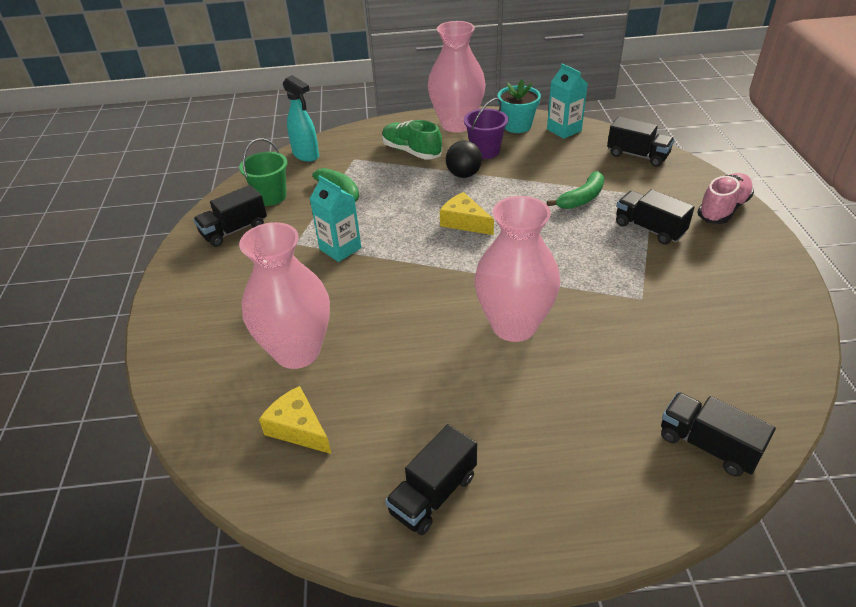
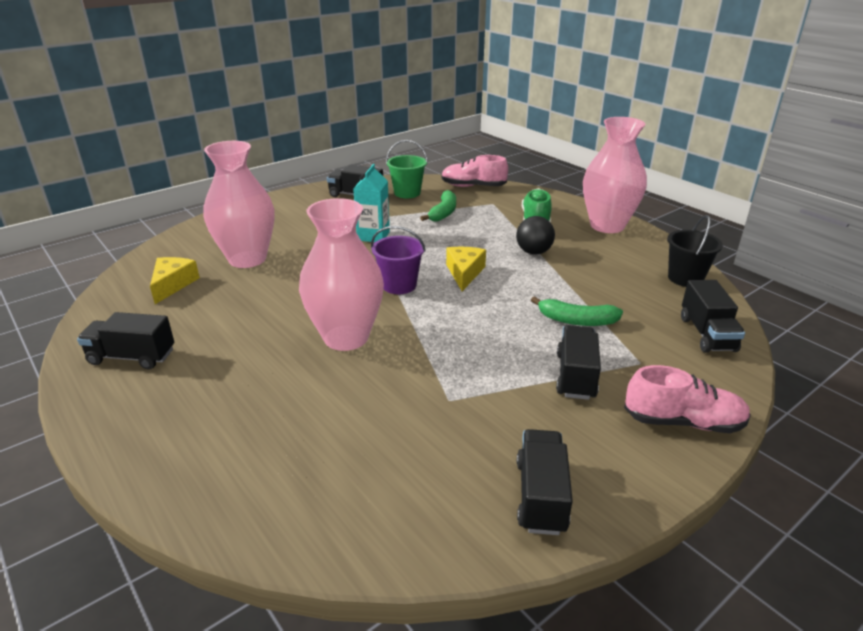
camera: 55 degrees right, 10 degrees down
(306, 155) = (473, 186): turquoise spray bottle -> pink shoe
(485, 151) = (584, 250): purple bucket -> purple bucket (399, 285)
(517, 126) = (651, 253): turquoise flower pot -> none
(564, 130) = (685, 278): turquoise carton -> black bucket
(707, 445) = (255, 498): black truck -> black truck (541, 496)

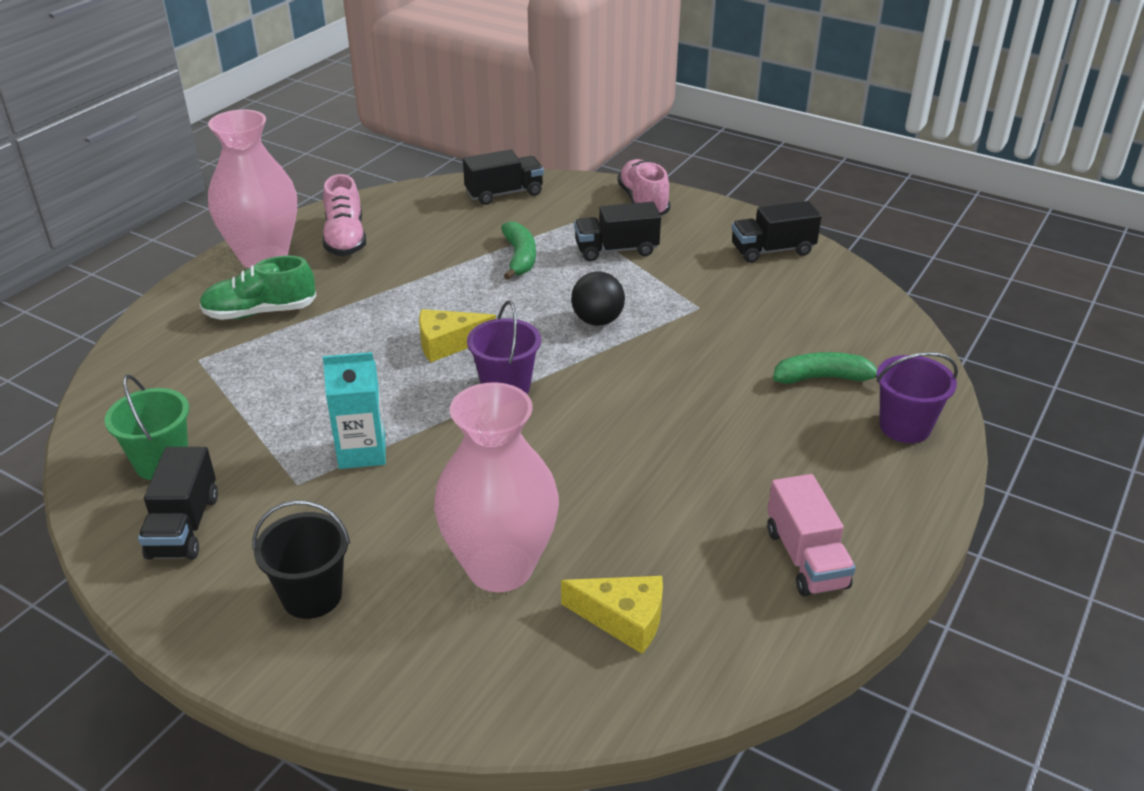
camera: 110 degrees left, 5 degrees up
(132, 357) = (805, 558): black truck -> pink truck
(173, 284) = (623, 619): yellow cheese -> yellow cheese turned 150 degrees counterclockwise
(185, 467) = (904, 427): none -> purple bucket
(346, 337) = (646, 395): pink vase -> none
(443, 213) = (249, 401): green banana -> green banana (823, 378)
(473, 186) = (120, 392): pink shoe -> pink shoe (345, 239)
(533, 252) = (366, 301): black ball -> black ball (597, 320)
(685, 278) = (395, 205): black bucket -> black bucket (312, 596)

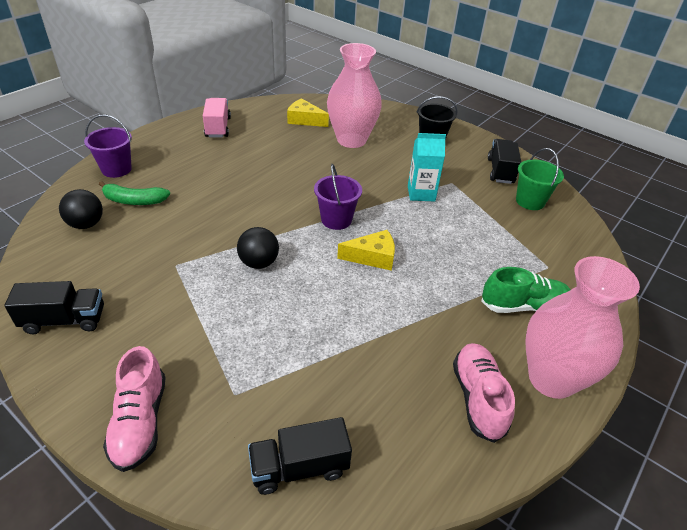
camera: 175 degrees left, 5 degrees up
(519, 257) = (303, 343): green banana -> none
(616, 250) = (209, 341): black truck -> none
(854, 338) = (86, 224): none -> black ball

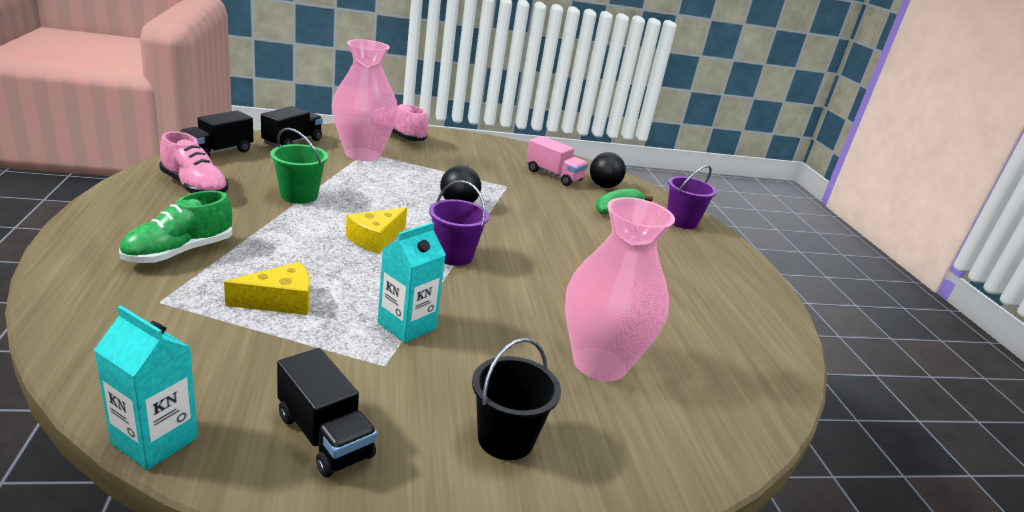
camera: 130 degrees right, 15 degrees down
(64, 320) = (505, 151): black truck -> black truck (218, 152)
(218, 127) = (731, 296): pink truck -> pink truck (553, 175)
(304, 120) = (702, 363): yellow cheese -> yellow cheese (280, 301)
(530, 201) = (231, 394): green bucket -> green bucket (299, 195)
(551, 379) = (128, 212): pink vase -> pink vase (362, 154)
(567, 198) = (155, 440): none -> turquoise carton

